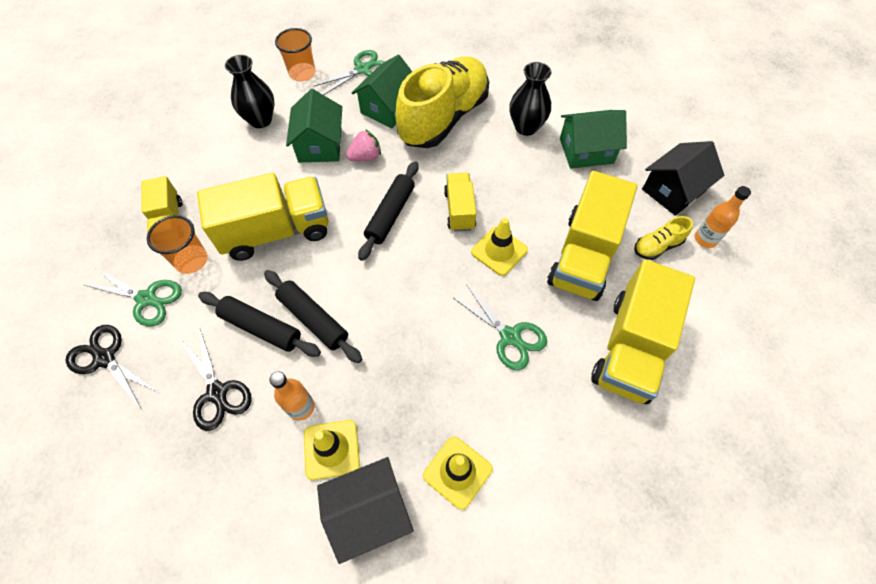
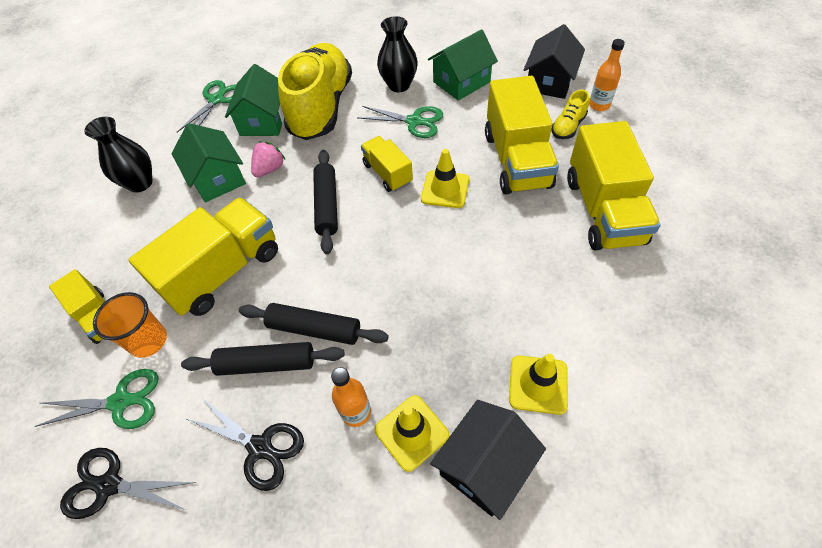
camera: 25 degrees left, 5 degrees down
(302, 73) = (157, 126): orange cup -> none
(510, 336) = (502, 251): green scissors -> green scissors (414, 121)

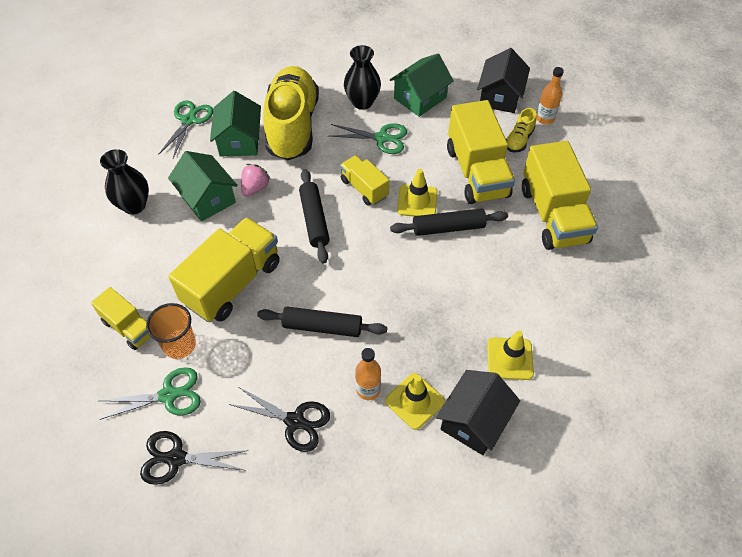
camera: 10 degrees left, 0 degrees up
(266, 364) = (287, 357): black rolling pin -> black rolling pin (448, 228)

